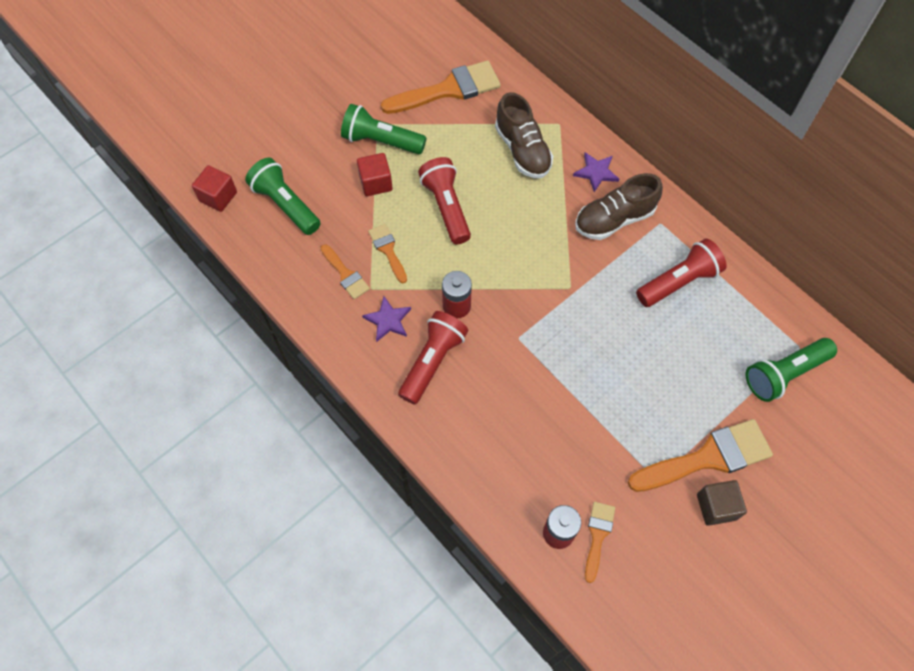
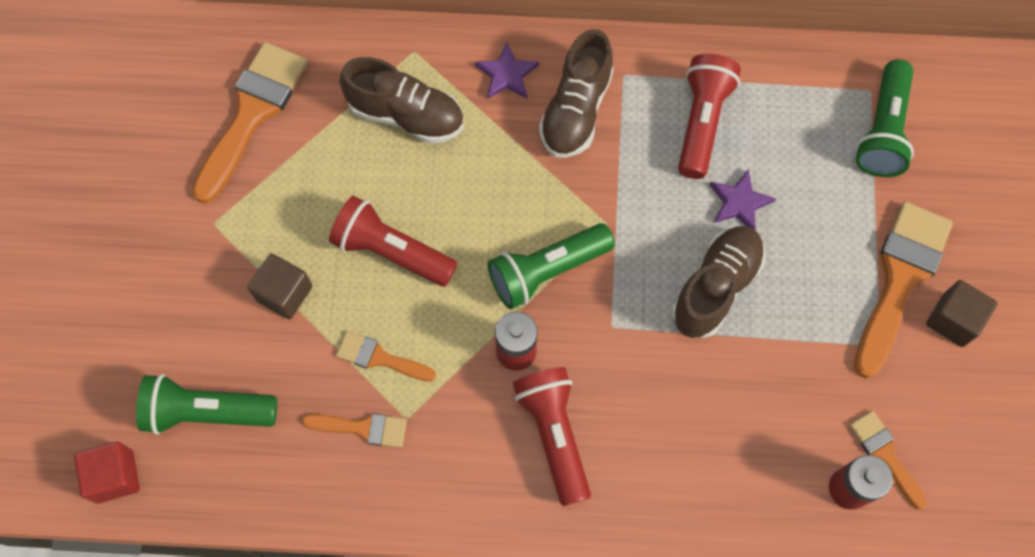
camera: 45 degrees left, 5 degrees up
(376, 183) = (284, 293): red cube -> brown cube
(381, 141) = (239, 239): green flashlight -> green flashlight (547, 271)
(388, 320) = (462, 435): purple star -> purple star (739, 202)
(595, 368) = (715, 287): none -> brown shoe

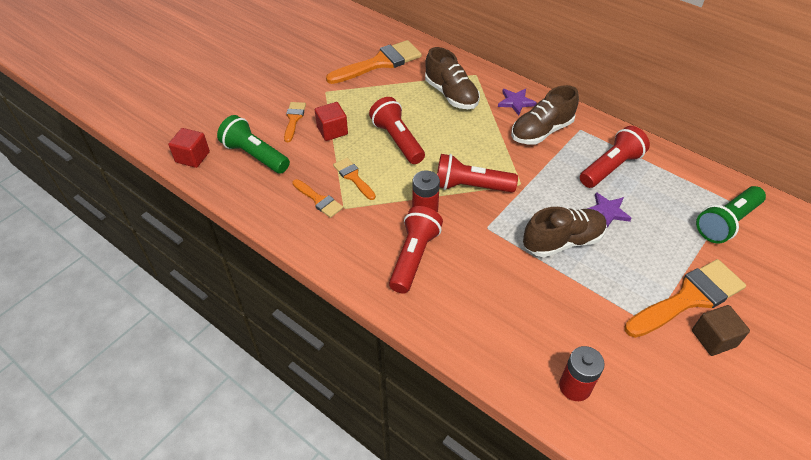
camera: 35 degrees right, 20 degrees down
(284, 293) = (332, 131): brown cube -> red cube
(547, 271) = (470, 186): green flashlight -> red flashlight
(885, 454) = (613, 383): orange brush -> orange brush (294, 119)

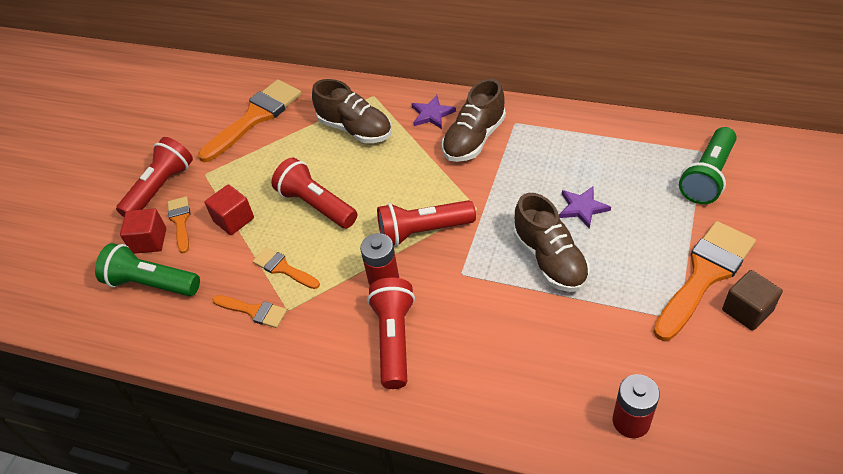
camera: 15 degrees left, 0 degrees up
(192, 157) = (72, 313): red cube -> red cube (149, 241)
(562, 241) = (550, 260): brown shoe -> brown shoe turned 105 degrees clockwise
(610, 168) = (565, 156): red flashlight -> red flashlight (160, 188)

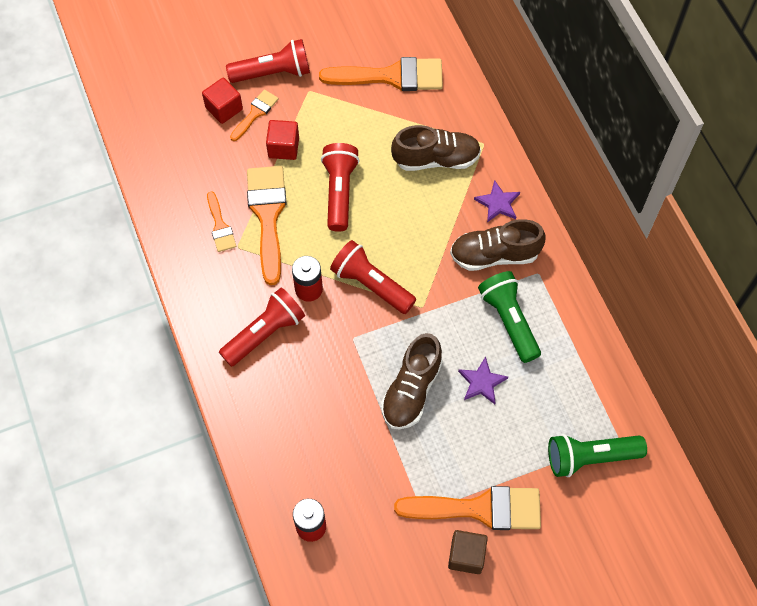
camera: 45 degrees right, 15 degrees up
(151, 283) = (193, 142): green flashlight -> green flashlight (509, 321)
(283, 268) = (268, 216): orange brush -> orange brush, size x1.91
(355, 129) = (436, 159): brown shoe -> brown shoe turned 90 degrees counterclockwise

